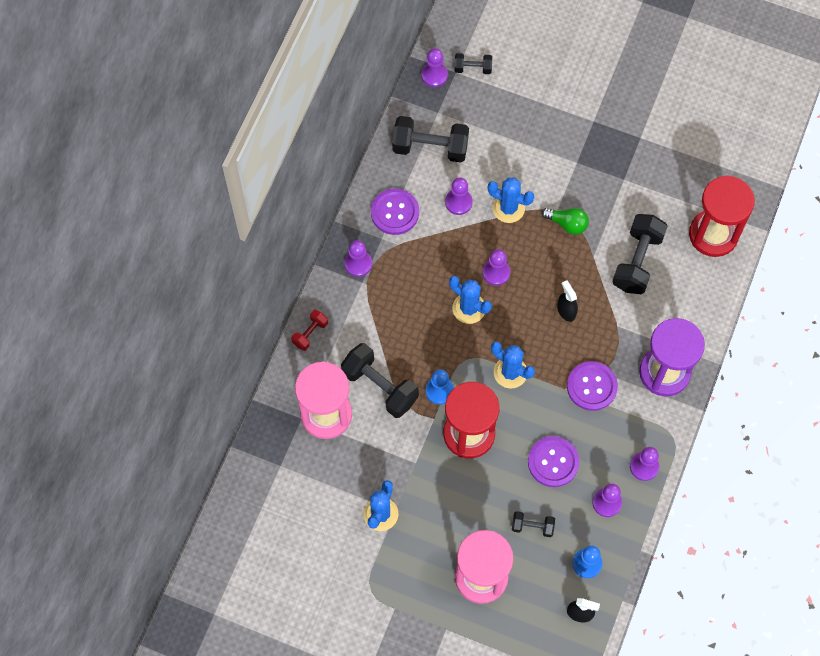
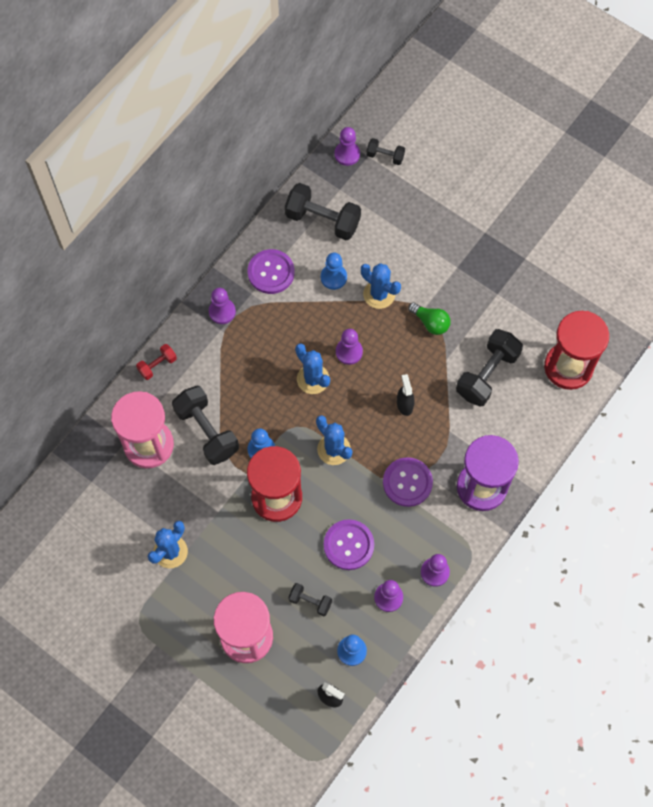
camera: 15 degrees right, 0 degrees up
(458, 202) = (333, 277): purple pawn -> blue pawn

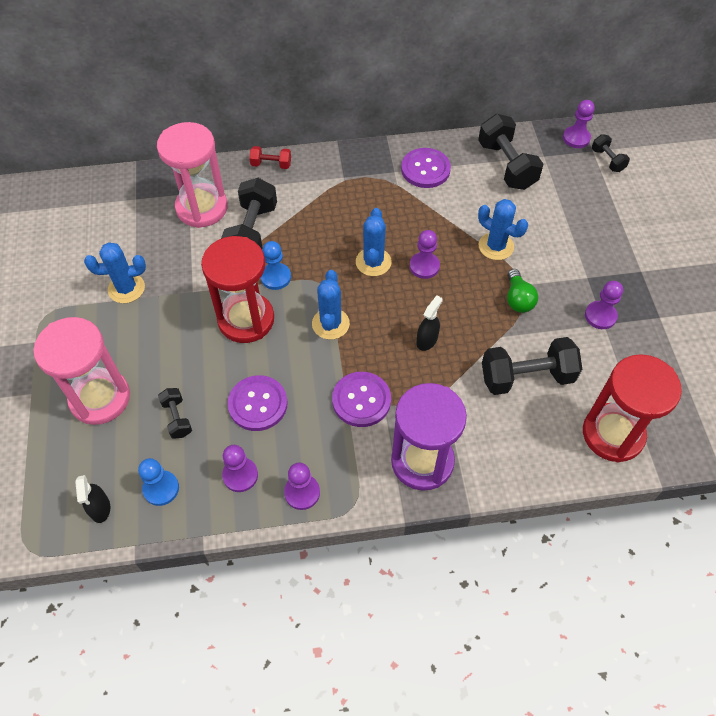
camera: 45 degrees right, 10 degrees down
(222, 312) = (358, 167): purple pawn -> purple pawn (600, 316)
(333, 277) = (471, 208): blue pawn -> none
(379, 294) = (496, 246): blue cactus -> blue cactus turned 45 degrees counterclockwise

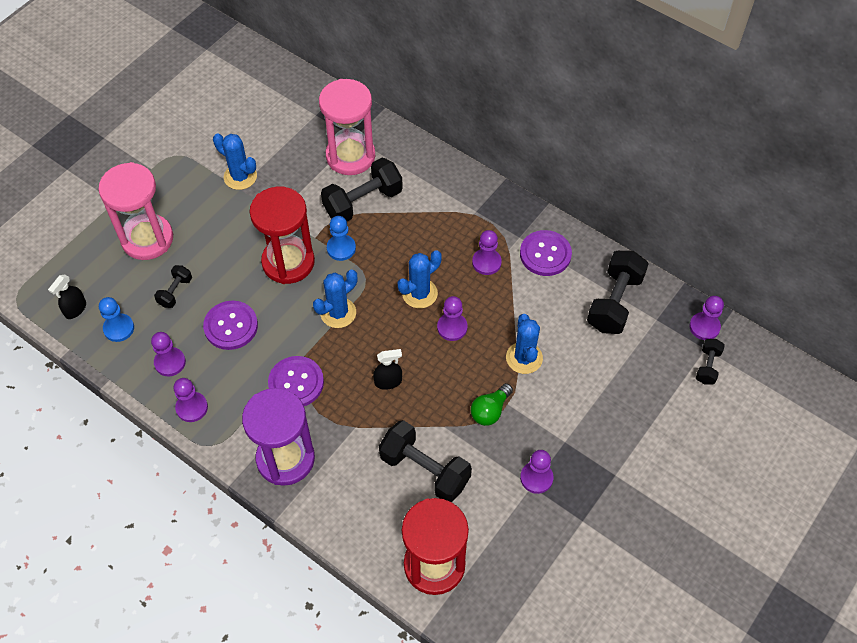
camera: 45 degrees right, 0 degrees up
(271, 164) = (435, 160): red dumbbell -> none
(393, 205) = (486, 262): none -> purple pawn

